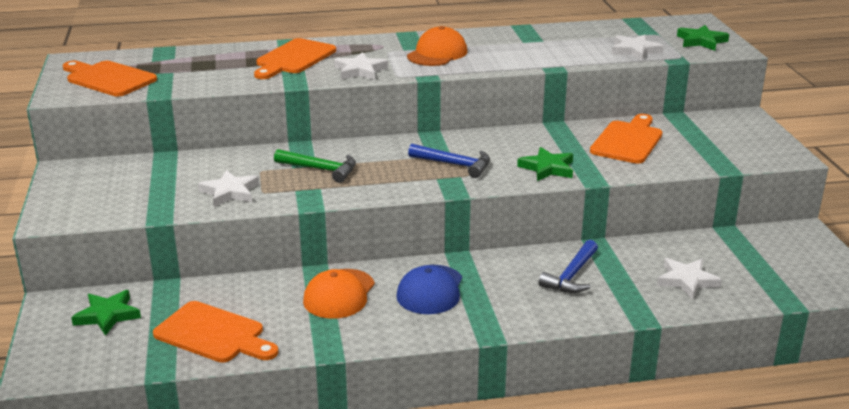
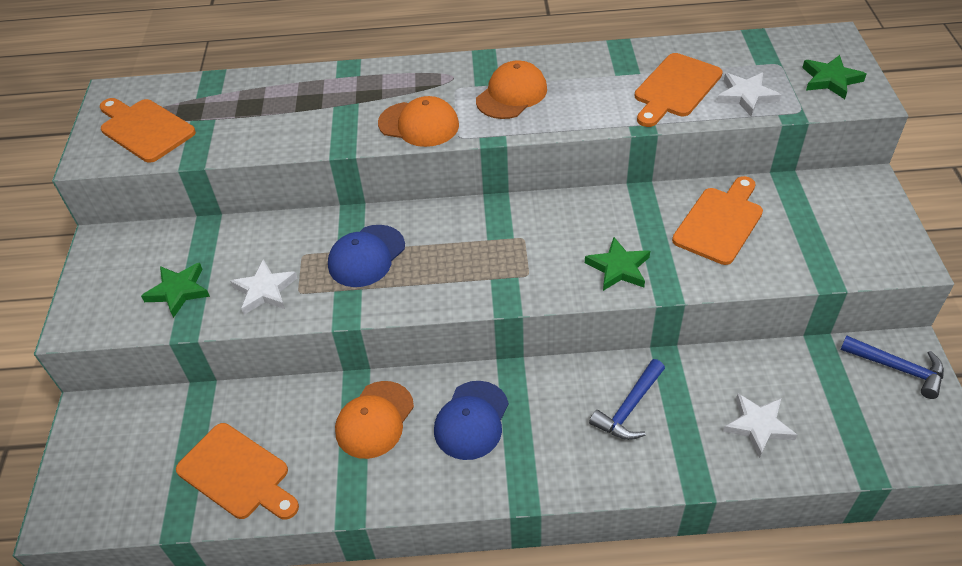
camera: 10 degrees right, 20 degrees up
(107, 315) = (136, 435): green star -> green star (178, 291)
(294, 58) = (349, 98): orange cutting board -> orange cutting board (675, 88)
(320, 169) = (366, 256): green hammer -> blue cap
(360, 70) = (419, 124): white star -> orange cap
(454, 164) = (514, 255): blue hammer -> blue hammer (897, 368)

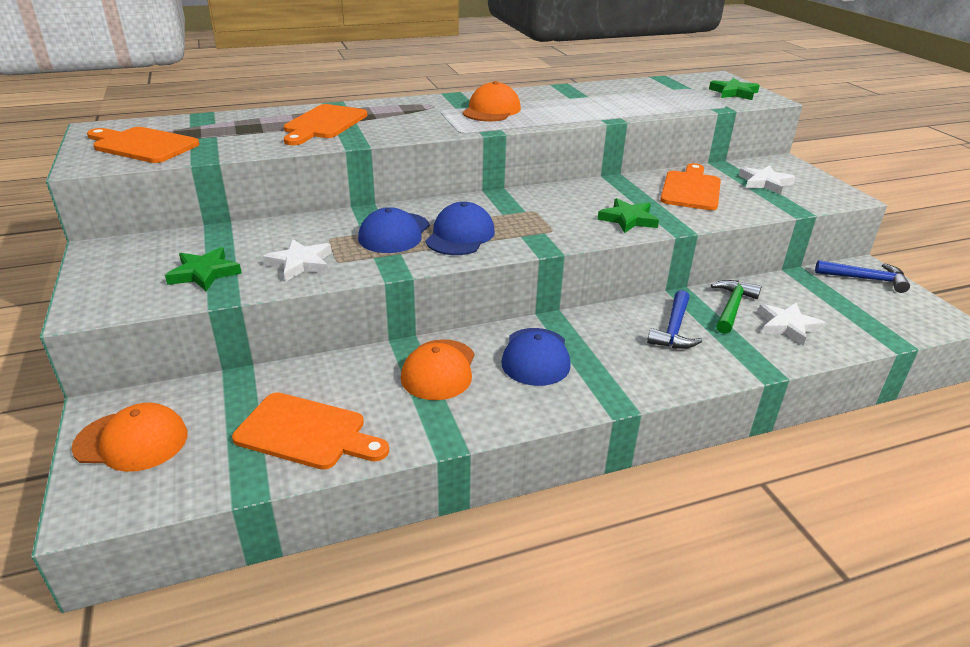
camera: 20 degrees left, 15 degrees down
(419, 124) = (419, 128): orange cap -> orange cap (132, 441)
(429, 269) = (460, 235): none -> blue cap
(675, 88) = (623, 101): orange cutting board -> orange cutting board (324, 124)
(710, 386) = (732, 307): none -> green hammer
(746, 96) = (679, 102): white star -> white star (764, 183)

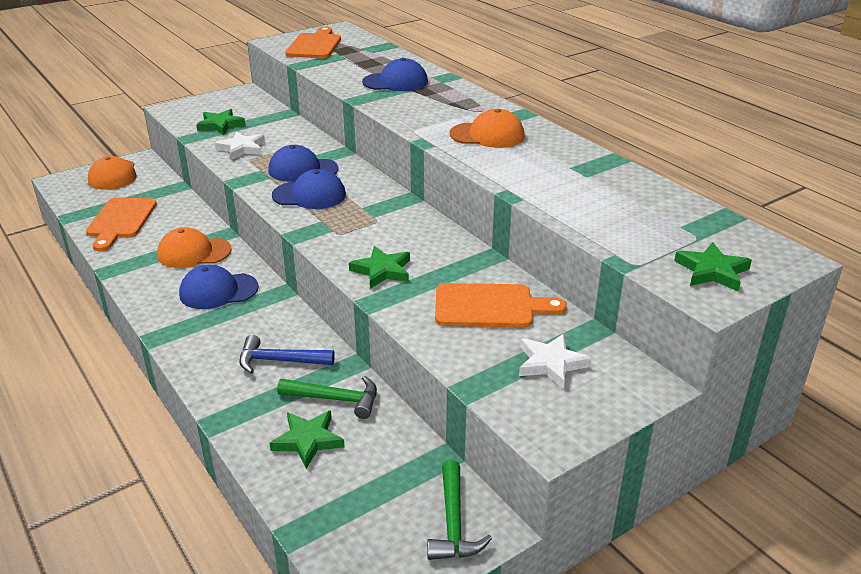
camera: 75 degrees right, 0 degrees up
(324, 124) = (395, 82): orange cutting board -> blue cap
(787, 326) = (308, 440): white star -> green star
(865, 279) = (453, 522): blue hammer -> green hammer

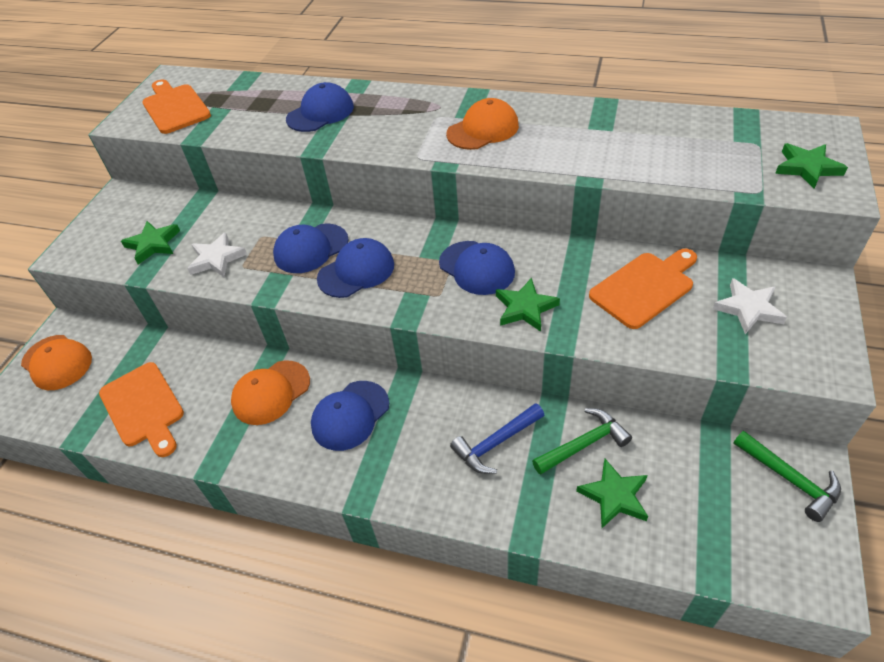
camera: 35 degrees left, 15 degrees up
(388, 232) = (476, 268): none -> blue cap

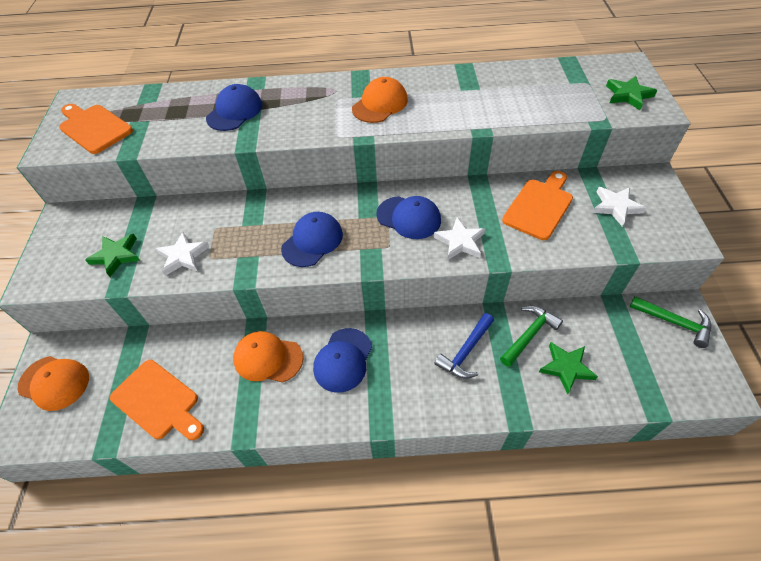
camera: 20 degrees left, 5 degrees up
(271, 392) = (268, 358): orange cap -> orange cap turned 75 degrees clockwise
(311, 248) = (264, 230): blue cap -> none
(525, 308) = (460, 242): green star -> white star

